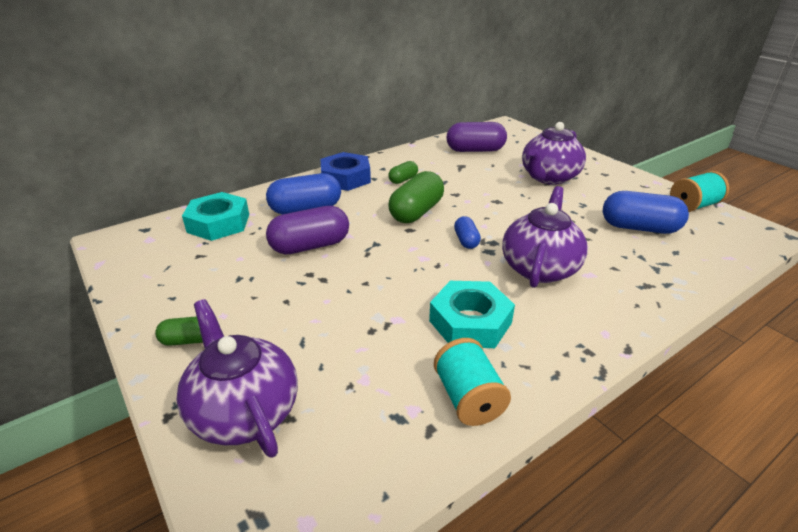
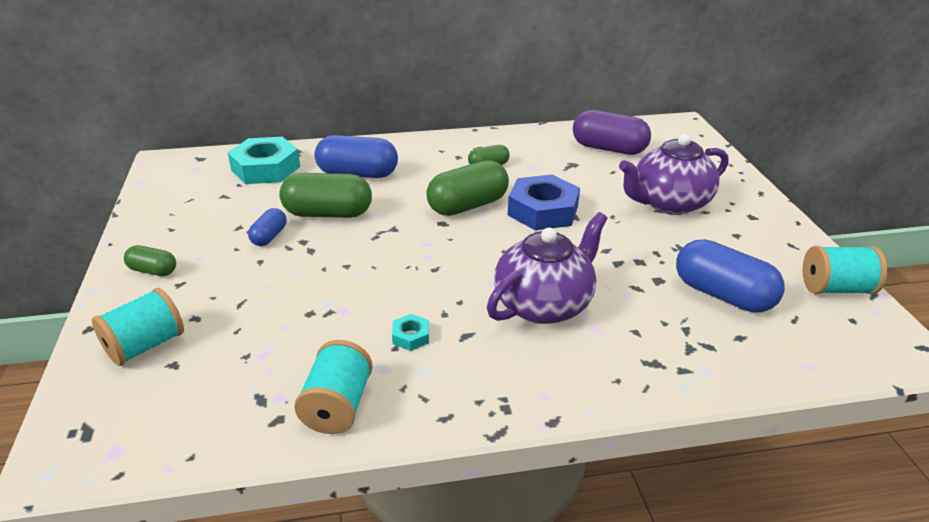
camera: 25 degrees right, 0 degrees up
(244, 411) = (145, 345): purple teapot -> turquoise spool
(310, 246) = (328, 213): purple capsule -> green capsule
(346, 178) = (428, 149): blue nut -> blue nut (543, 211)
(466, 240) = (491, 251): blue capsule -> blue capsule (269, 236)
(470, 322) = (411, 336): turquoise nut -> turquoise nut, size x0.44

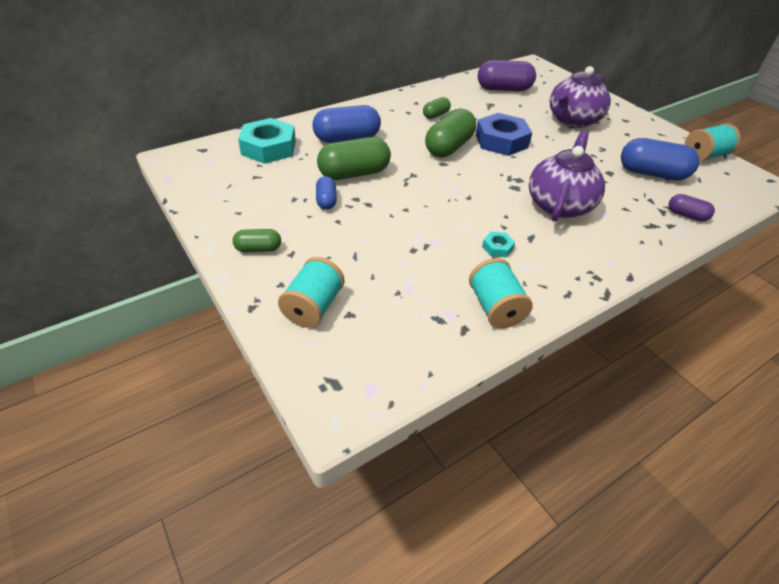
camera: 25 degrees left, 10 degrees up
(722, 363) = (686, 215): none -> purple capsule

